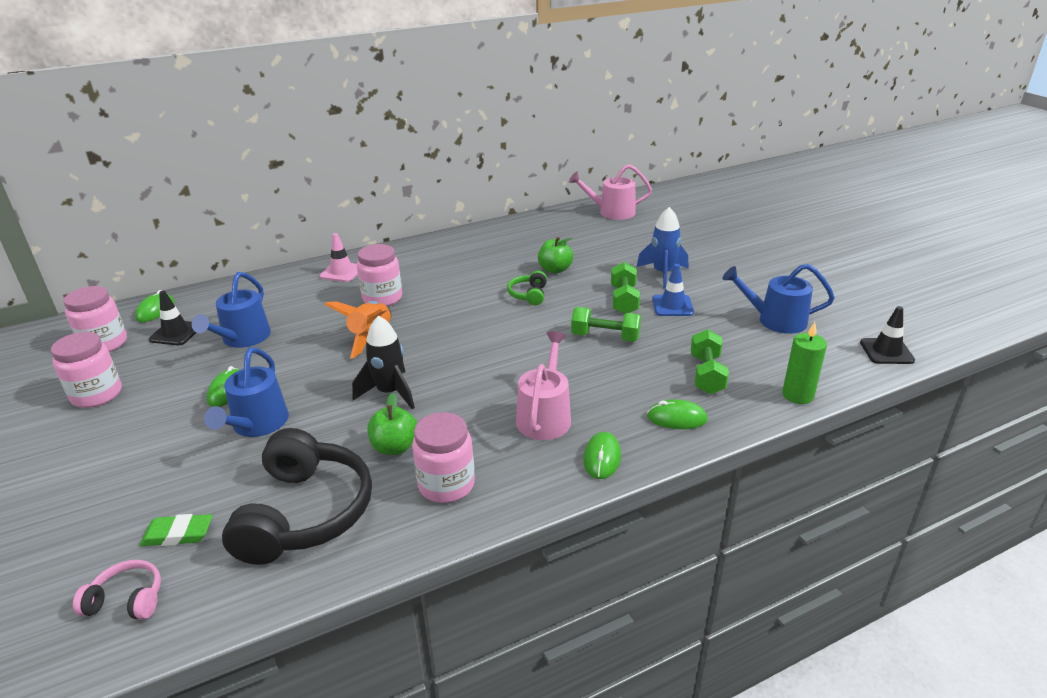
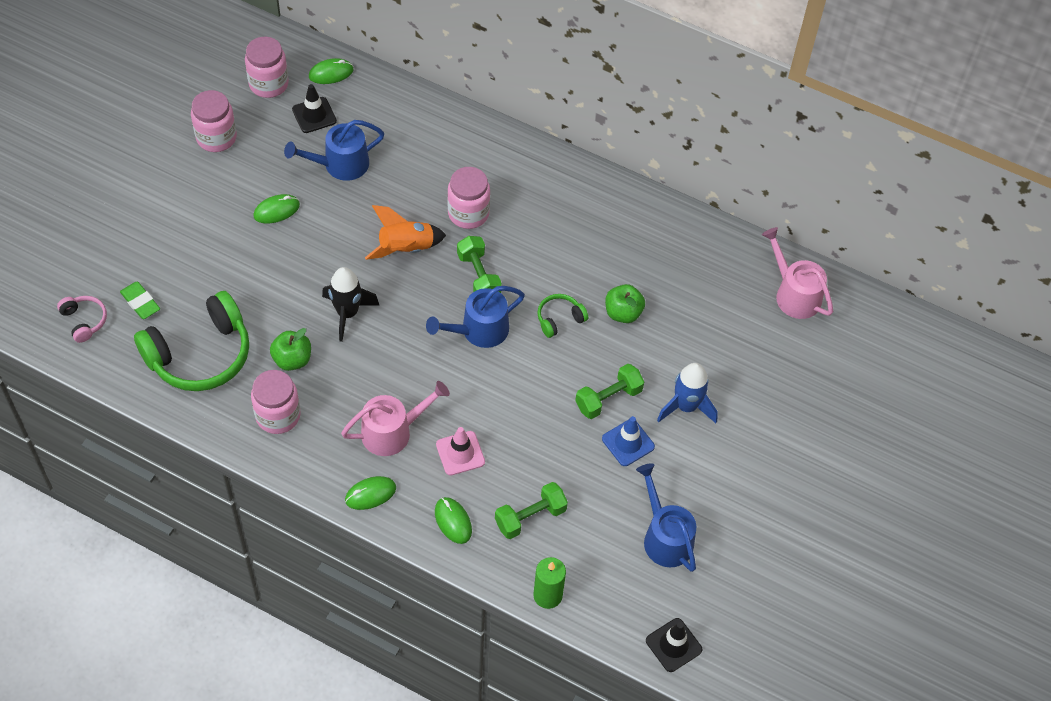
camera: 50 degrees right, 25 degrees up
(257, 424) = (256, 260): blue watering can -> blue watering can (479, 330)
(305, 513) = (200, 355): black headphones -> green headphones
(341, 272) = (486, 151): pink traffic cone -> pink traffic cone (460, 453)
(605, 337) = (533, 415): green dumbbell -> green dumbbell (478, 276)

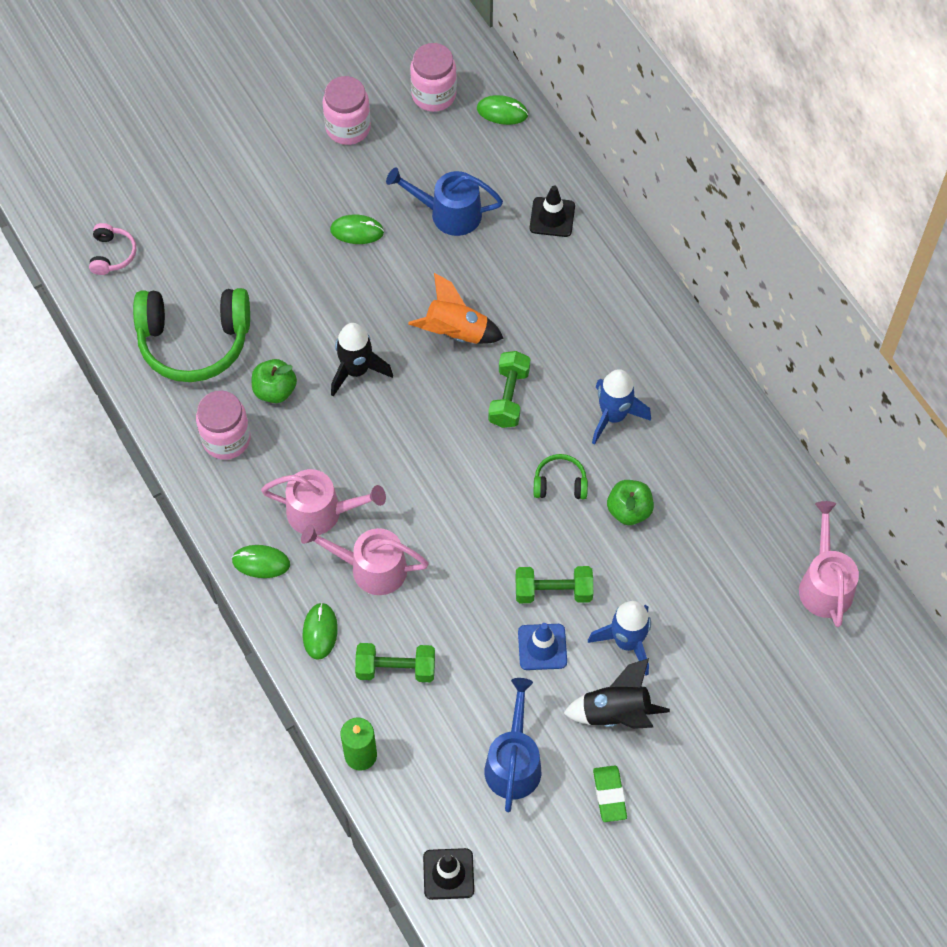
camera: 35 degrees right, 5 degrees up
(140, 302) = (173, 261): green eraser -> green eraser (609, 795)
(314, 115) = (457, 149): black traffic cone -> black traffic cone (552, 217)
(460, 453) = (371, 568): pink traffic cone -> pink watering can
(468, 213) = (542, 326): pink jar -> none
(479, 330) = (472, 454): blue watering can -> none
(565, 252) = (613, 416): none -> blue rocket
(713, 461) = (616, 713): none -> black rocket

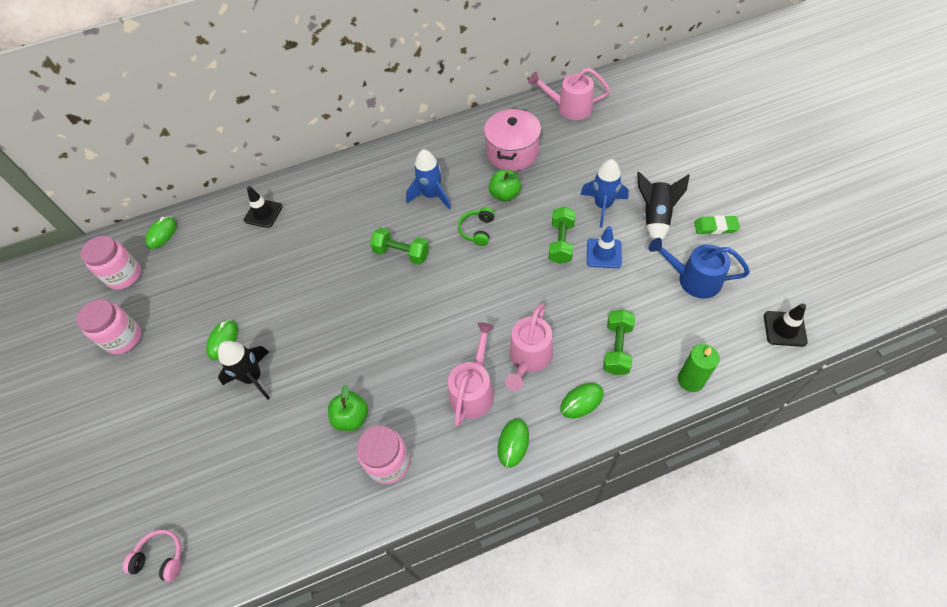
camera: 75 degrees left, 5 degrees down
(194, 341) = (282, 484): green headphones -> none
(320, 632) = (581, 401): green mouse -> green mouse turned 45 degrees counterclockwise
(356, 370) = (350, 352): black rocket -> black rocket (253, 377)
(449, 213) = (233, 276): blue watering can -> none
(456, 333) = (338, 281): orange rocket -> none
(713, 511) = (512, 153): none -> pink pot

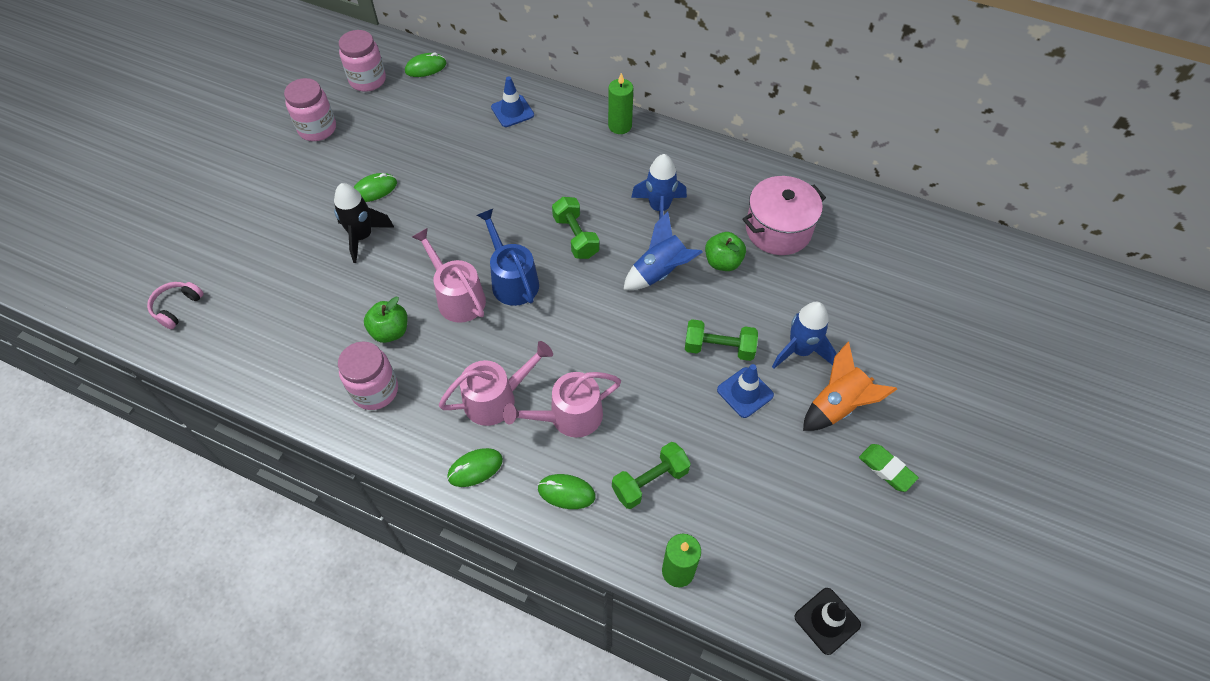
camera: 40 degrees right, 0 degrees up
(161, 558) = (177, 307): pink headphones -> pink headphones turned 120 degrees counterclockwise
(263, 213) = (512, 111): black traffic cone -> blue traffic cone
(347, 168) = (620, 126): none -> green candle
(477, 230) = (660, 272): green headphones -> blue rocket
(561, 242) = (719, 348): green dumbbell -> green dumbbell turned 45 degrees clockwise
(570, 108) = (889, 232): pink watering can -> pink watering can (457, 297)
(655, 217) = (837, 406): black rocket -> orange rocket
(693, 279) = (799, 493): blue watering can -> blue watering can (512, 280)

